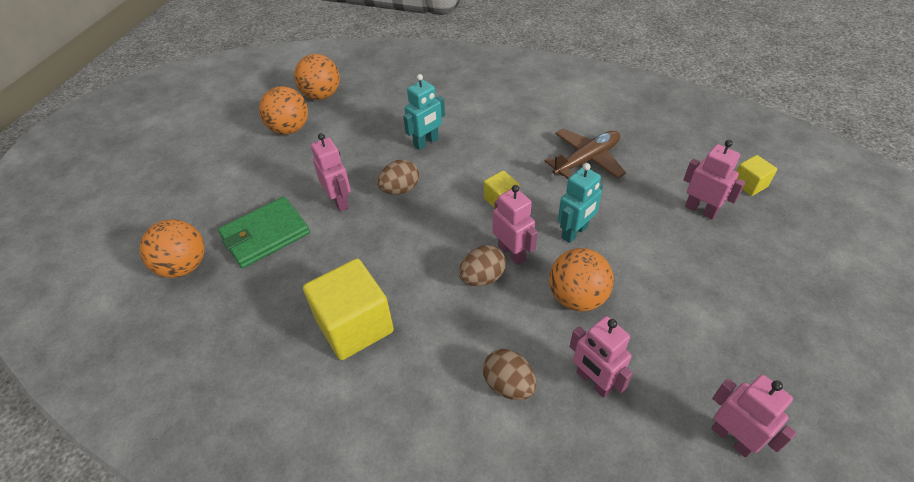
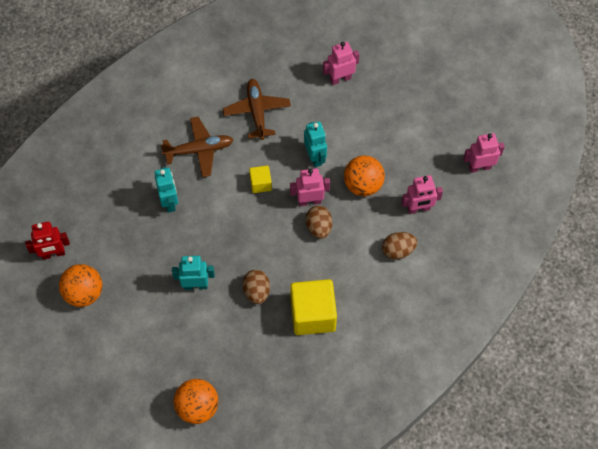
camera: 65 degrees left, 15 degrees up
(265, 235) = (199, 345): green wallet -> none
(321, 95) = (53, 254): orange ball -> red robot
(339, 201) = (196, 285): pink robot -> turquoise robot
(400, 189) = (209, 241): brown egg -> brown egg (257, 291)
(502, 138) = (199, 150): none -> brown plane
(749, 184) = (337, 38): yellow cube -> none

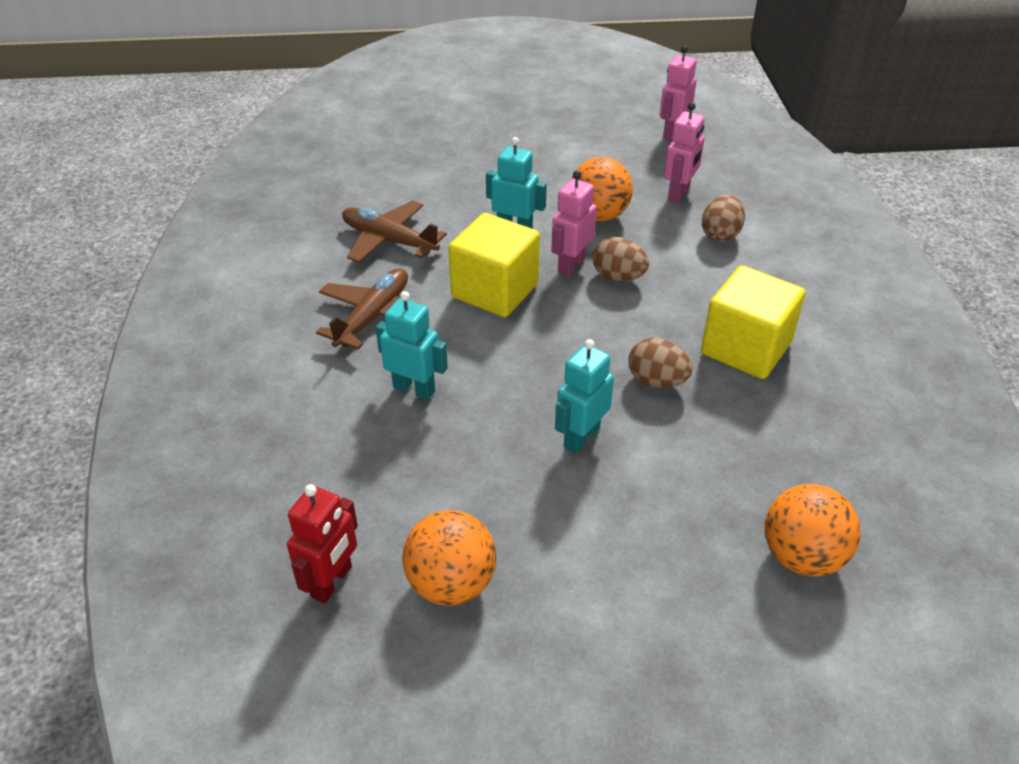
camera: 50 degrees left, 20 degrees down
(260, 184) = (495, 291): yellow cube -> yellow cube, size x2.00
(340, 79) = (436, 161): pink robot -> none

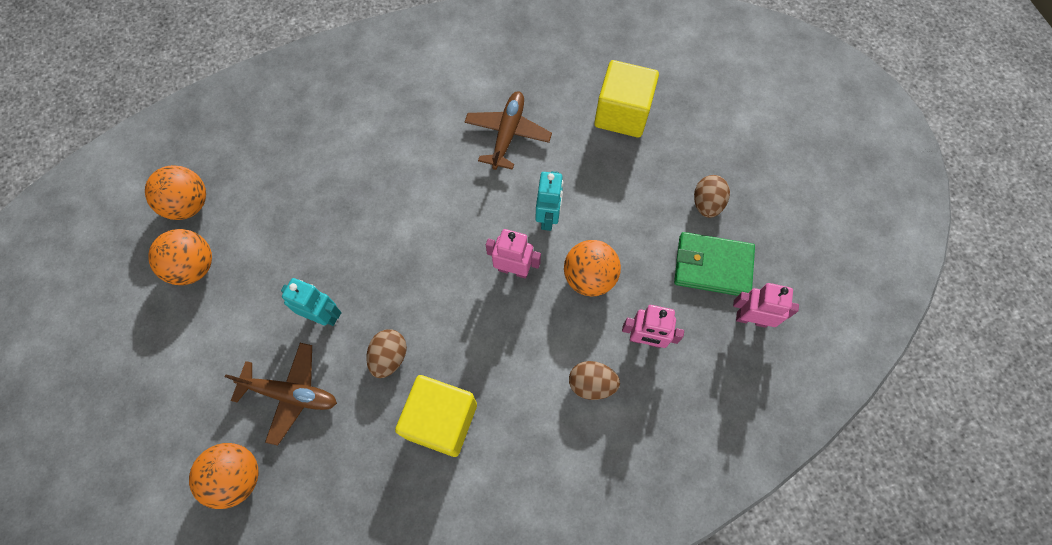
camera: 75 degrees right, 25 degrees up
(332, 582) = (189, 204): red robot -> orange ball
(373, 316) = (417, 152): brown plane -> brown plane (291, 394)
(414, 389) = (350, 199): turquoise robot -> none
(495, 291) = (466, 222): yellow cube -> yellow cube (622, 113)
(611, 142) = (712, 266): none -> green wallet
(618, 277) = (507, 308): brown egg -> brown egg (707, 204)

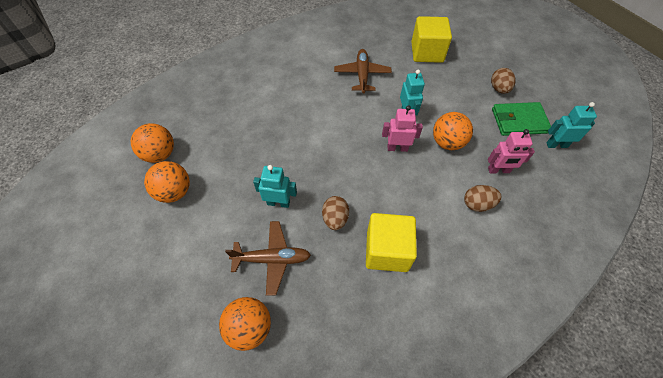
camera: 15 degrees left, 10 degrees down
(751, 319) = (556, 145): pink robot -> turquoise robot

